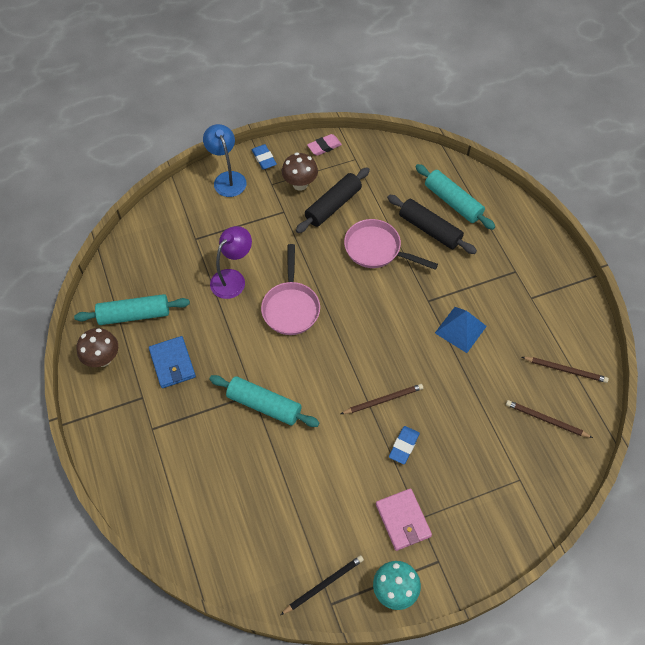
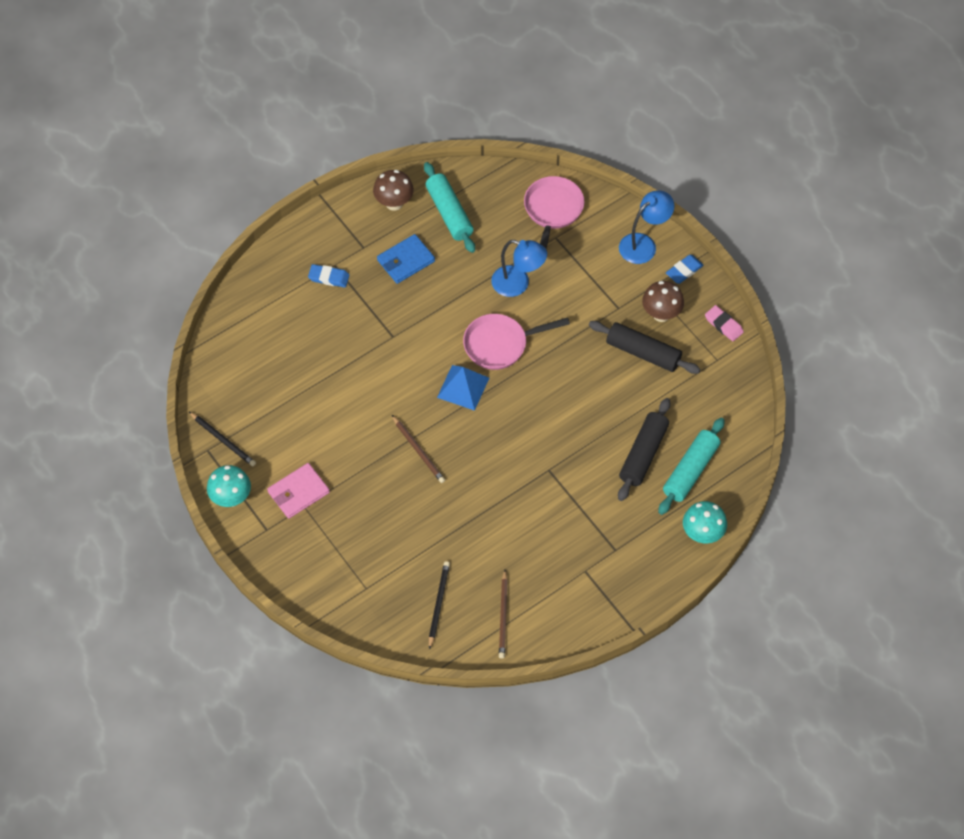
camera: 75 degrees right, 0 degrees up
(233, 278) = (518, 284): purple lamp -> blue lamp
(264, 405) = (384, 349): turquoise rolling pin -> none
(376, 249) = (598, 407): pink pan -> pink pan (552, 211)
(404, 446) = (374, 478): blue eraser -> blue eraser (329, 277)
(460, 329) = (522, 507): blue pyramid -> blue pyramid (463, 387)
(512, 209) = (702, 534): none -> turquoise mushroom
(546, 420) = (438, 604): brown pencil -> black pencil

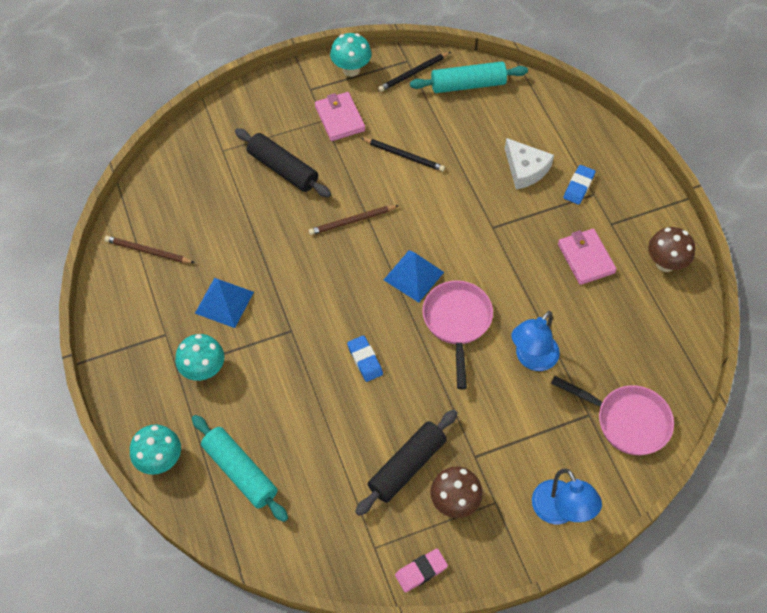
camera: 105 degrees right, 0 degrees up
(320, 322) = (525, 169): none -> white cheese
(406, 261) = (585, 258): blue wallet -> pink wallet
(438, 604) = (182, 202): black pencil -> black pencil (404, 155)
(449, 213) = (642, 313): turquoise rolling pin -> turquoise rolling pin (468, 84)
(537, 532) = (224, 302): none -> blue pyramid
(609, 527) = (204, 370): none -> turquoise mushroom
(643, 454) = (277, 428): black rolling pin -> black rolling pin (283, 169)
(684, 271) = (510, 548): blue eraser -> blue eraser (365, 360)

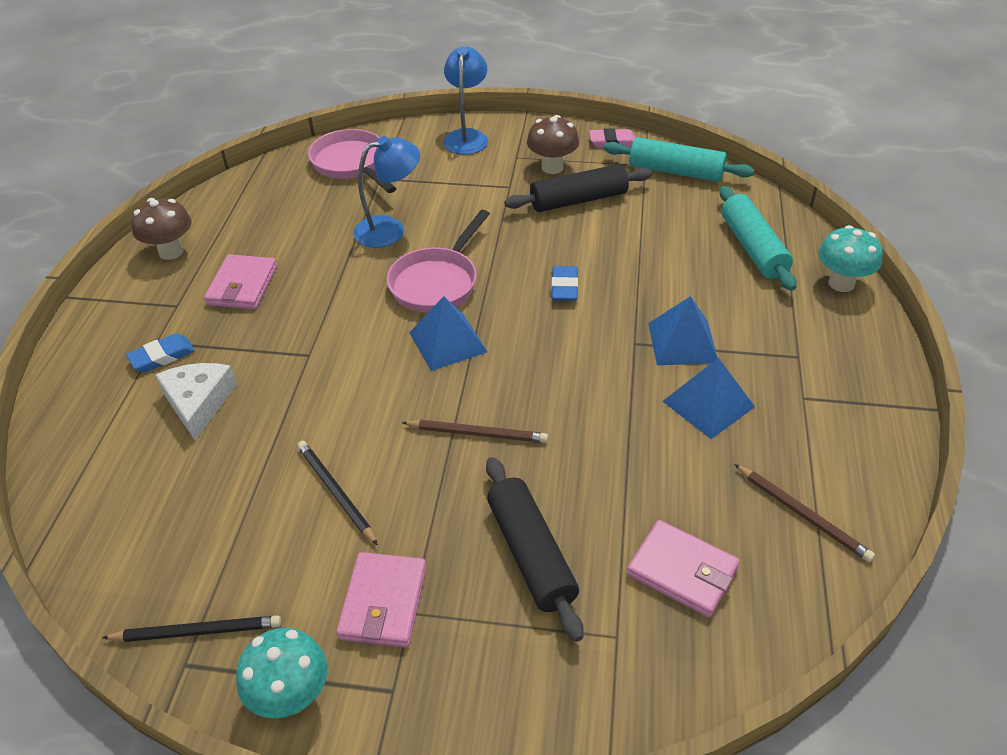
camera: 150 degrees left, 15 degrees down
(203, 193) = (682, 571): none -> pink wallet
(204, 370) = (763, 343): turquoise mushroom -> none
(259, 346) = (683, 342): none -> blue pyramid
(468, 84) = (138, 565): turquoise rolling pin -> turquoise rolling pin (675, 171)

